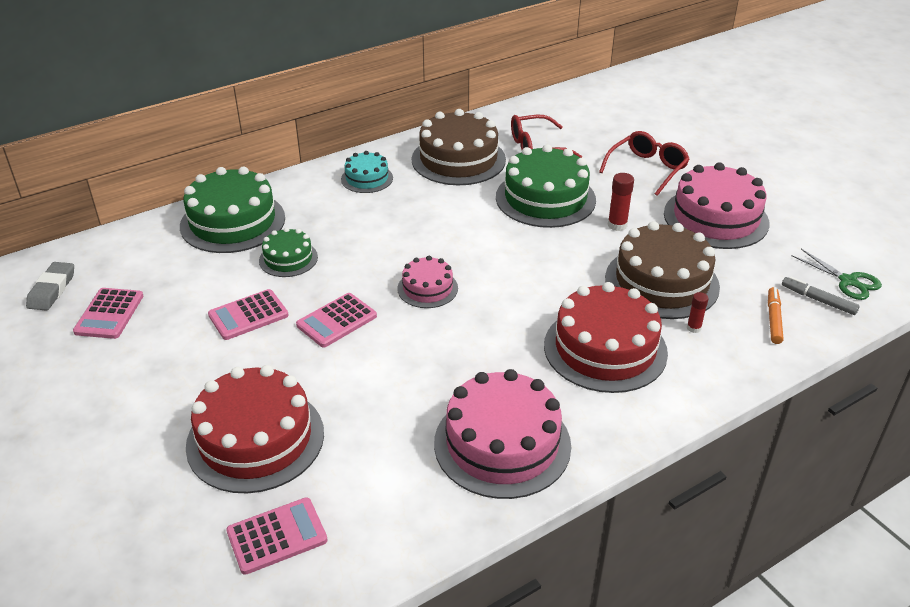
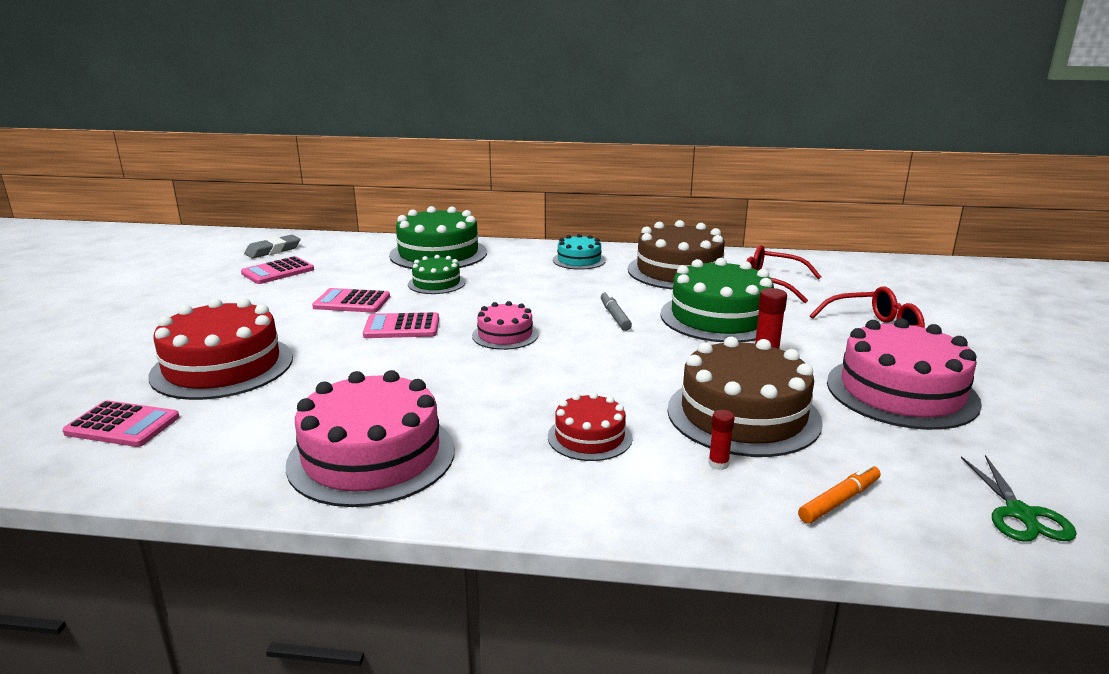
camera: 40 degrees right, 15 degrees down
(605, 349) = (589, 437): red cake -> red cake, size x0.53
(818, 300) = (939, 512): grey marker -> grey marker (615, 316)

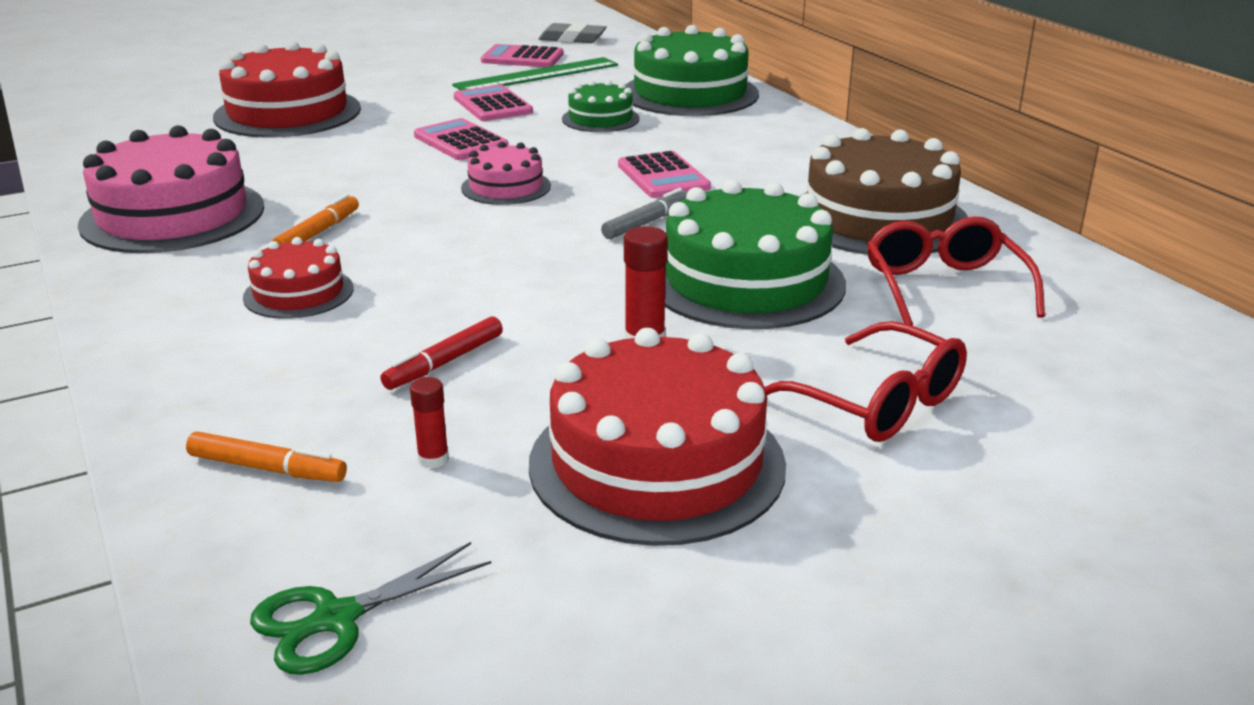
camera: 55 degrees right, 5 degrees up
(122, 425) = (151, 123): pink calculator -> pink calculator (663, 177)
(322, 277) = (537, 75): none -> green ruler
(493, 408) = (318, 232): none -> orange marker
(579, 260) = (804, 157): turquoise cake -> none
(718, 464) = (298, 375): red glue stick -> red glue stick (433, 459)
(743, 415) = (444, 362): brown cake -> red marker
(901, 392) = (657, 464): pink cake -> red cake

